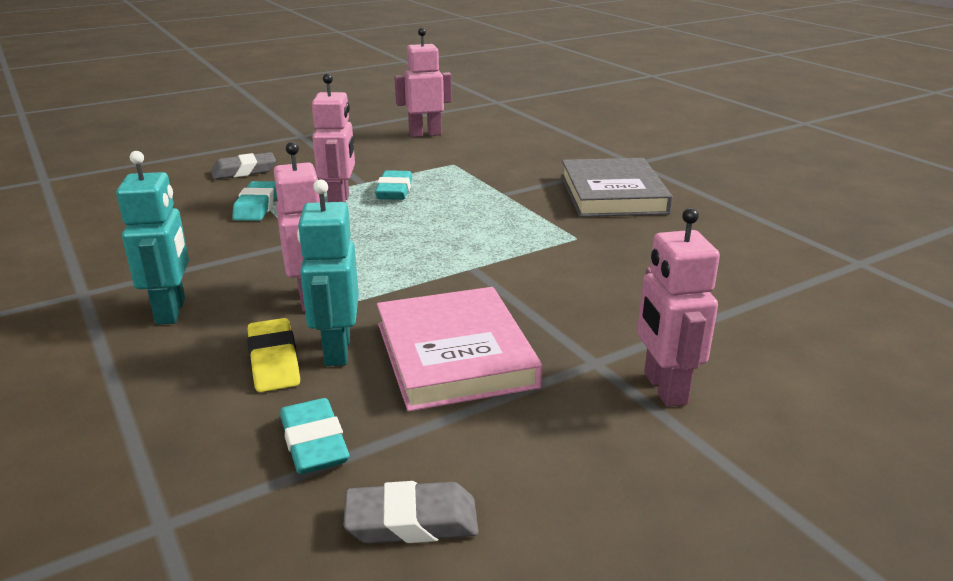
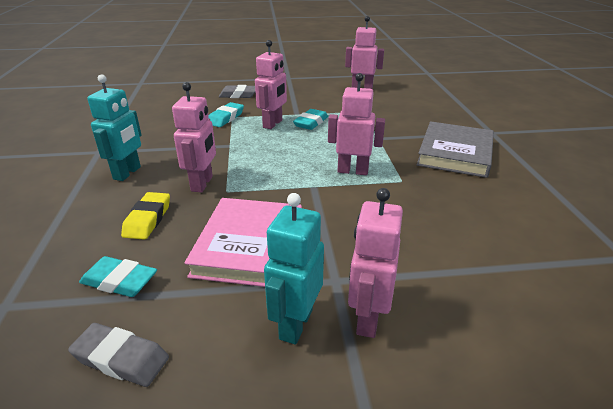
camera: 25 degrees right, 5 degrees up
(314, 443) = (119, 281): turquoise eraser -> turquoise eraser turned 75 degrees counterclockwise
(336, 350) = (186, 222): turquoise robot -> turquoise robot (295, 324)
(507, 239) = (353, 171): none -> pink robot

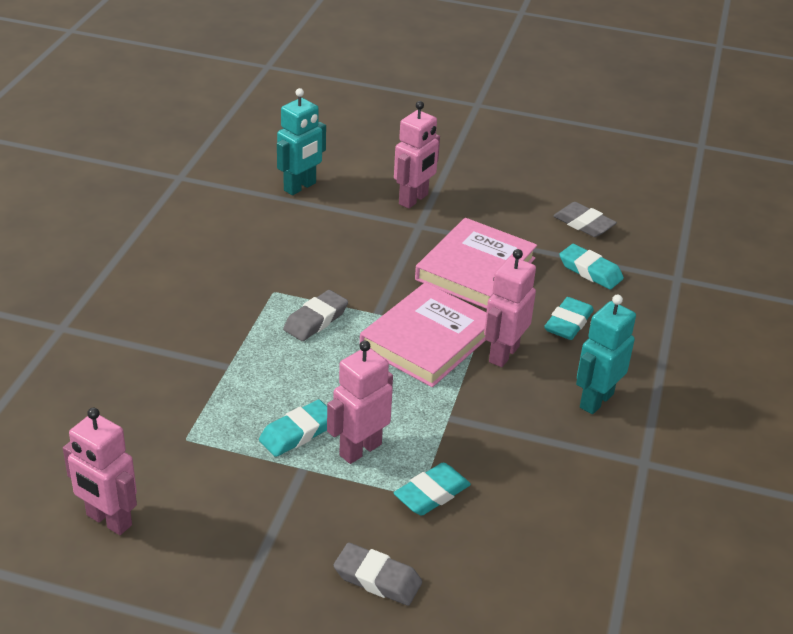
camera: 160 degrees left, 5 degrees up
(148, 219) = (568, 323): yellow eraser -> turquoise eraser
(264, 179) = (427, 340): none -> pink book
(295, 324) = (464, 210): turquoise robot -> turquoise robot (300, 187)
(353, 171) = (316, 320): pink robot -> grey eraser
(455, 153) = (164, 308): grey book -> none

